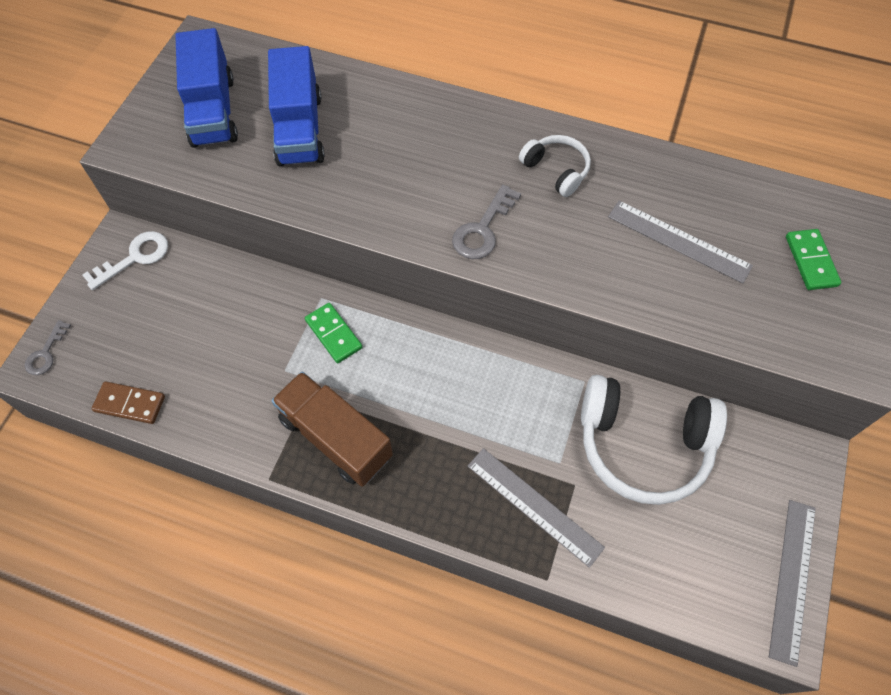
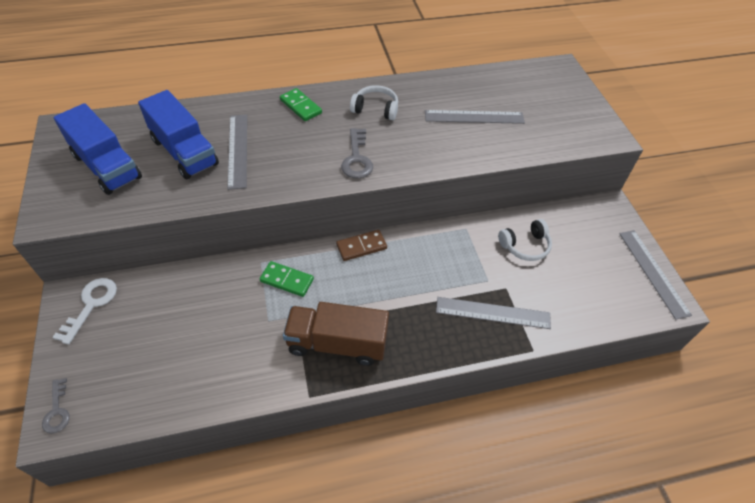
camera: 35 degrees left, 10 degrees down
(130, 404) = (160, 407): brown domino -> brown domino (361, 247)
(356, 153) = (237, 150): none -> grey ruler
(643, 445) = (525, 246): white headphones -> white headphones, size x0.52
(811, 261) = (548, 98): green domino -> green domino (301, 106)

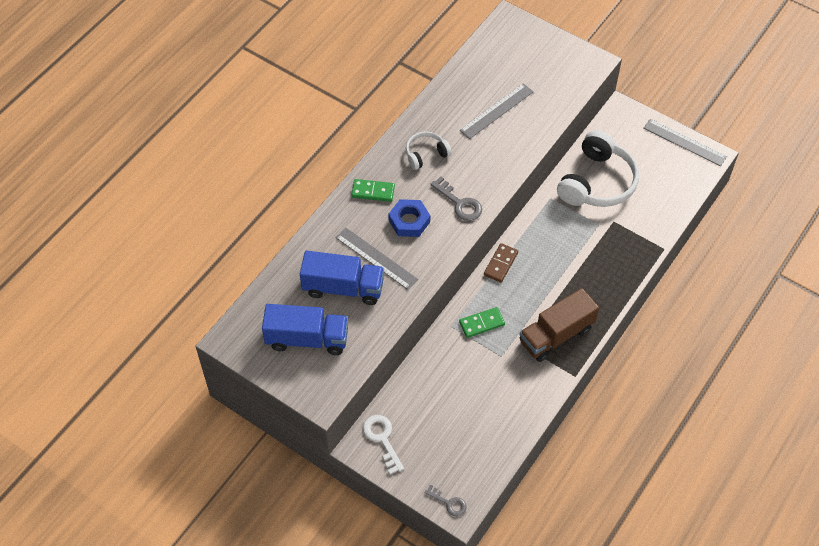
camera: 40 degrees left, 5 degrees up
(299, 143) = (409, 221): none -> blue nut
(493, 313) = (621, 244): grey ruler -> none
(525, 246) = (597, 182): white headphones -> white headphones, size x1.93

